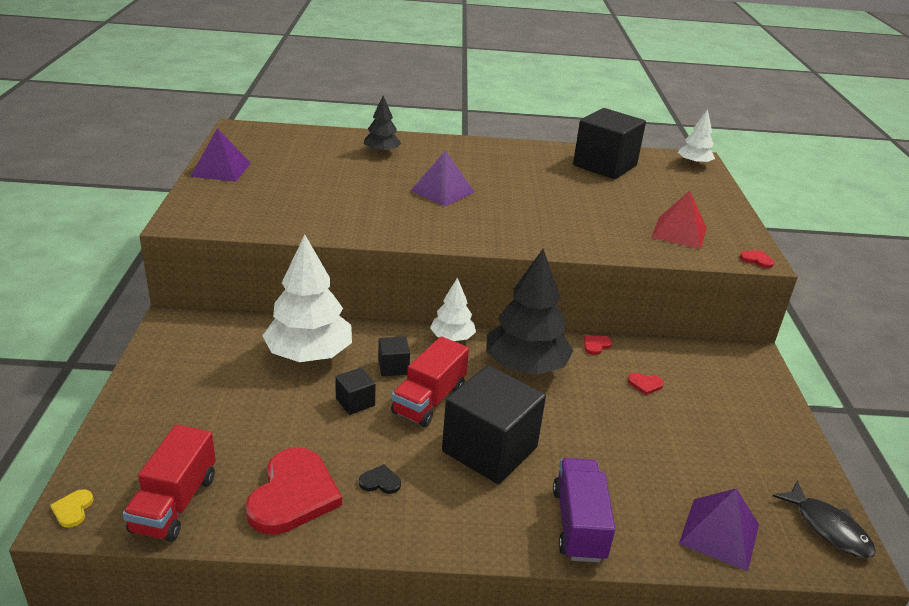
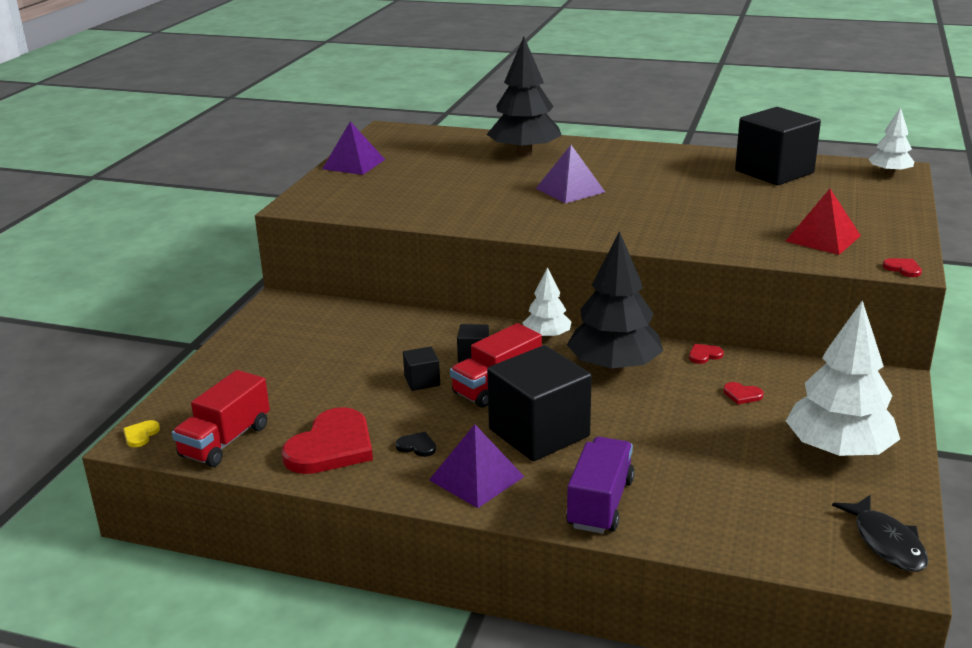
camera: 20 degrees right, 5 degrees down
(309, 354) = (395, 339): white tree -> white tree (838, 450)
(382, 152) = (524, 153): black tree -> black tree, size x1.83
(719, 533) = (752, 530): purple pyramid -> purple pyramid (476, 478)

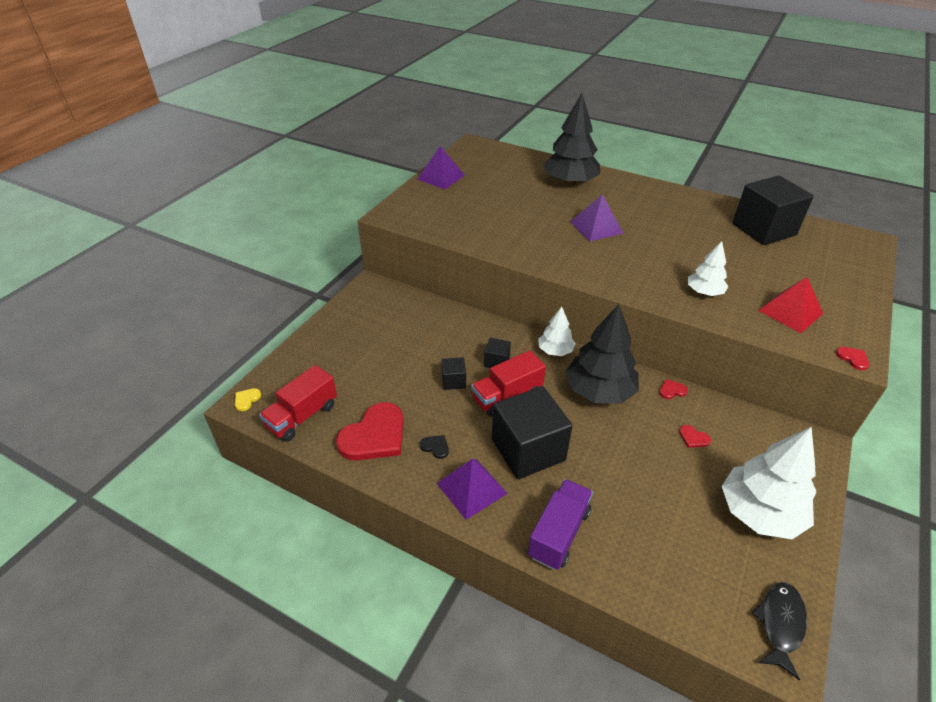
camera: 10 degrees right, 15 degrees up
(886, 542) = (780, 624): black fish -> black fish turned 150 degrees counterclockwise
(889, 173) = (860, 244): white tree -> white tree (704, 292)

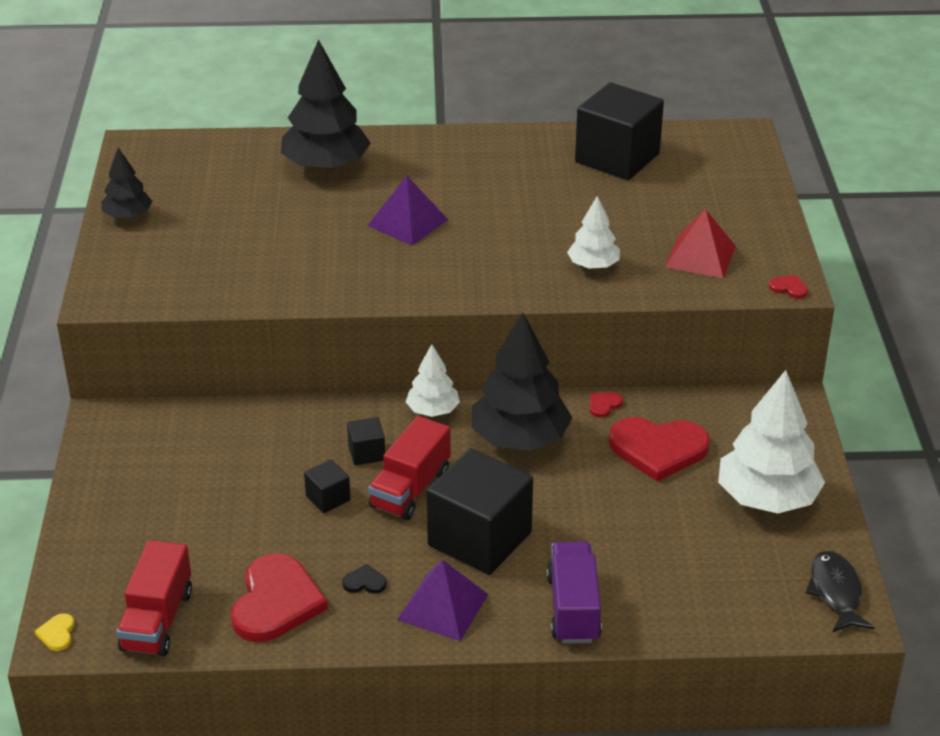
camera: 30 degrees left, 5 degrees down
(441, 177) = (128, 216): purple pyramid -> black tree
(693, 438) = (658, 449): red heart -> red heart, size x2.46

